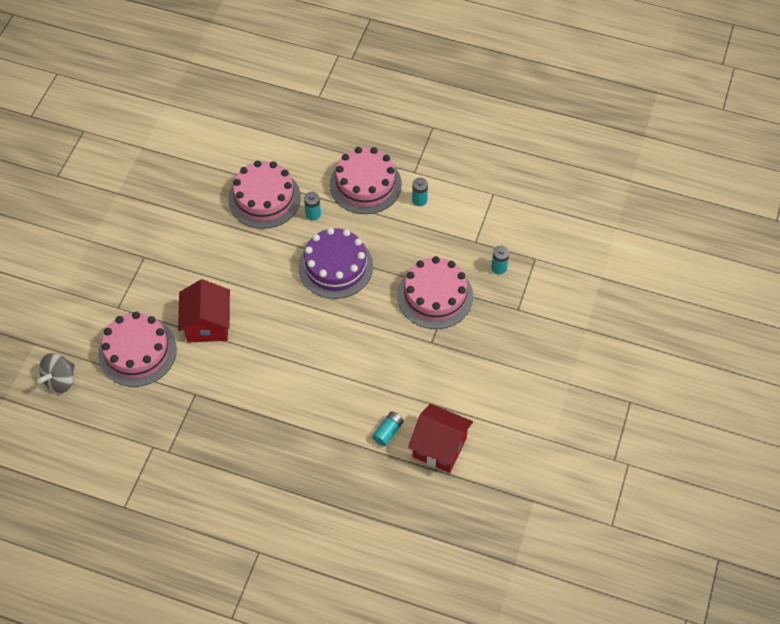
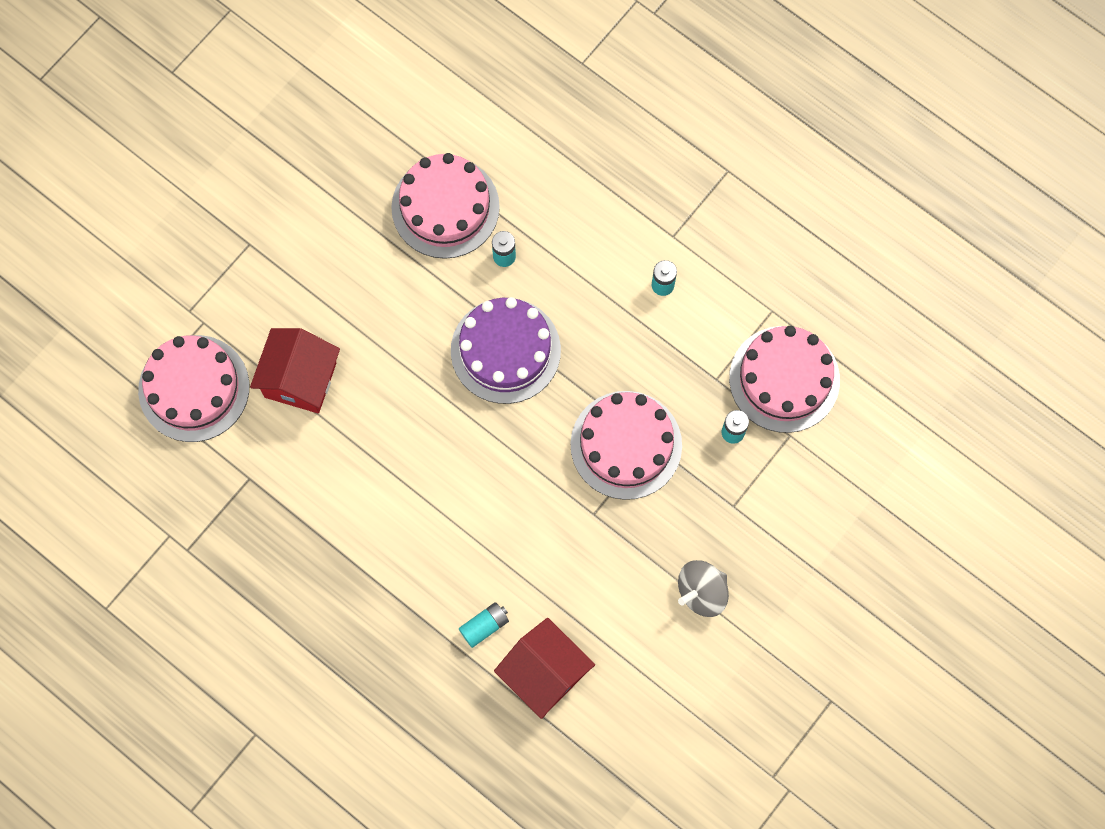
camera: 20 degrees right, 15 degrees up
(60, 380) = (80, 395): grey spinning top -> grey spinning top (701, 592)
(365, 184) = (595, 233): pink cake -> pink cake (784, 379)

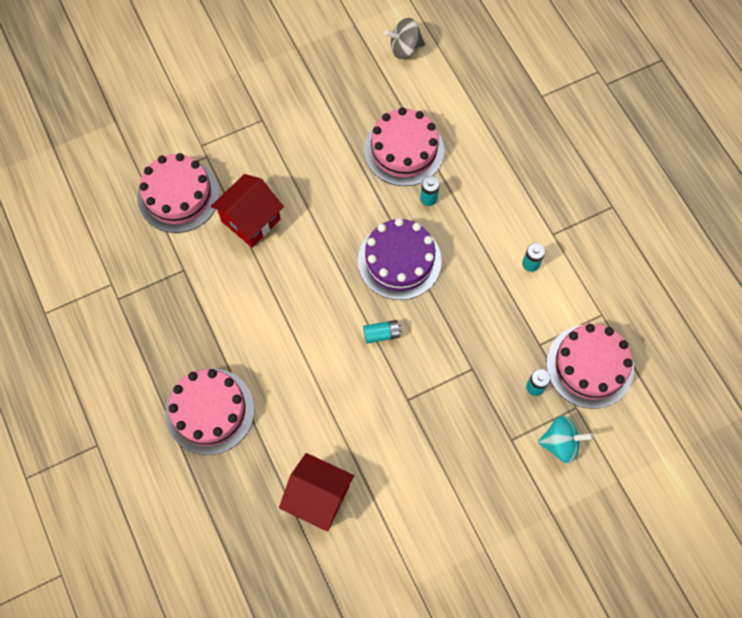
camera: 25 degrees right, 5 degrees down
(484, 626) = (292, 443): turquoise battery -> turquoise battery (381, 334)
(544, 673) = (318, 497): red house -> red house turned 45 degrees counterclockwise
(626, 445) = (453, 362): pink cake -> pink cake (210, 411)
(701, 592) = (460, 491): grey spinning top -> grey spinning top (405, 48)
(790, 485) = (560, 443): none -> turquoise spinning top

